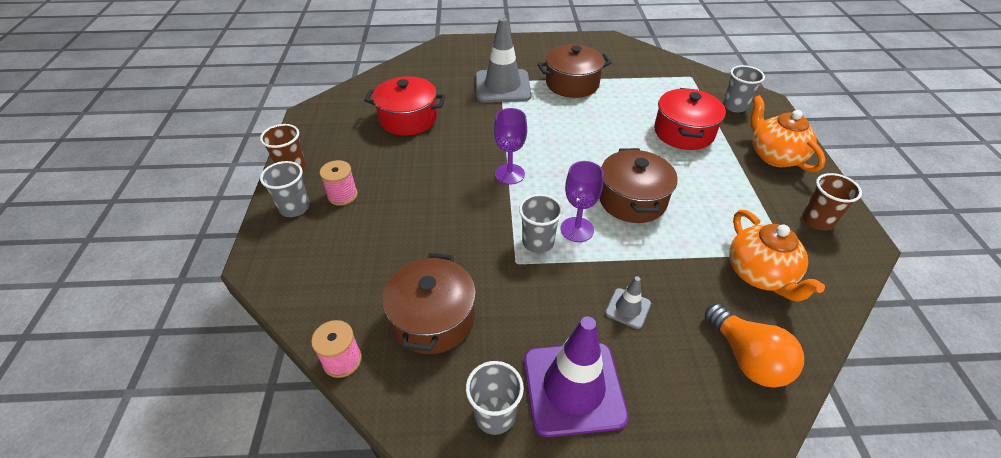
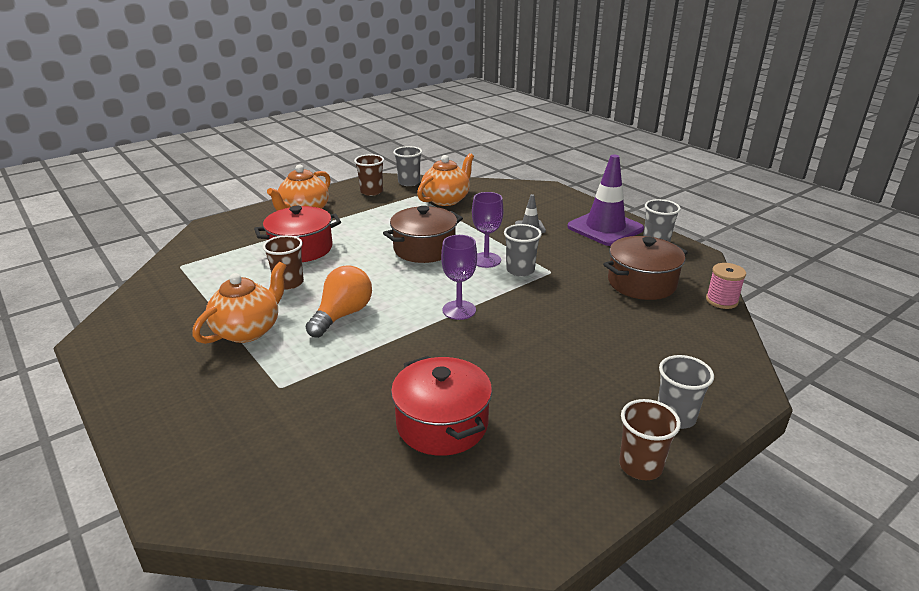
camera: 125 degrees left, 15 degrees down
(342, 195) = (616, 394): pink spool -> none
(502, 86) = (294, 379): grey traffic cone -> none
(572, 84) = (248, 330): brown pot -> orange teapot
(624, 112) = (289, 283): none -> brown cup
(735, 106) = (232, 236): grey cup -> grey cup (409, 182)
(747, 358) = (515, 194): orange light bulb -> orange light bulb (342, 315)

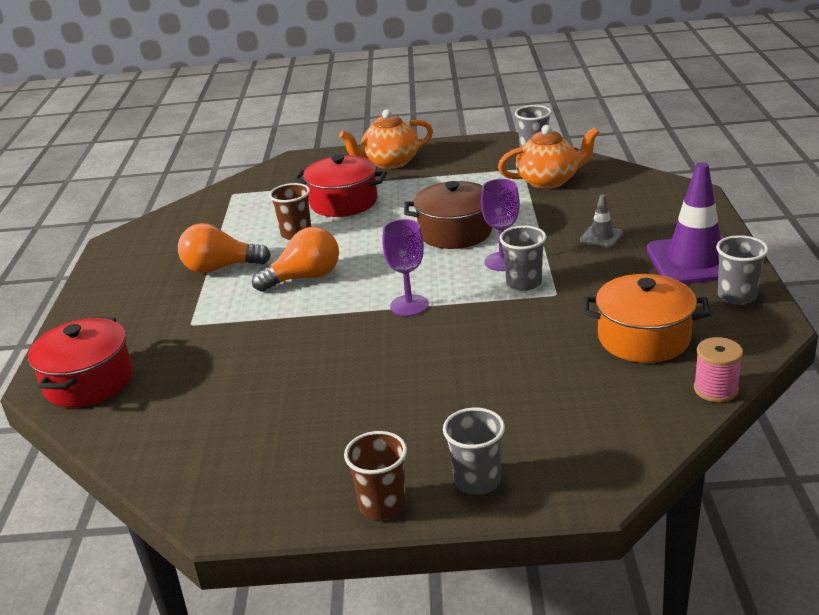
camera: 40 degrees right, 0 degrees up
(248, 330) = (220, 268): orange teapot -> orange light bulb
(371, 191) = (480, 154): brown cup -> none
(442, 424) = (269, 400): red pot -> red pot (89, 382)
(641, 283) = (644, 338): brown pot -> orange pot

